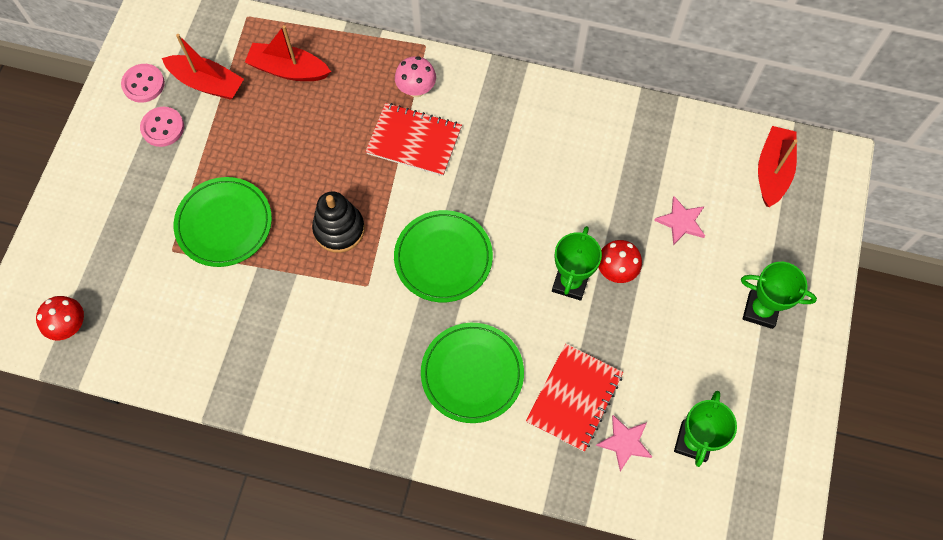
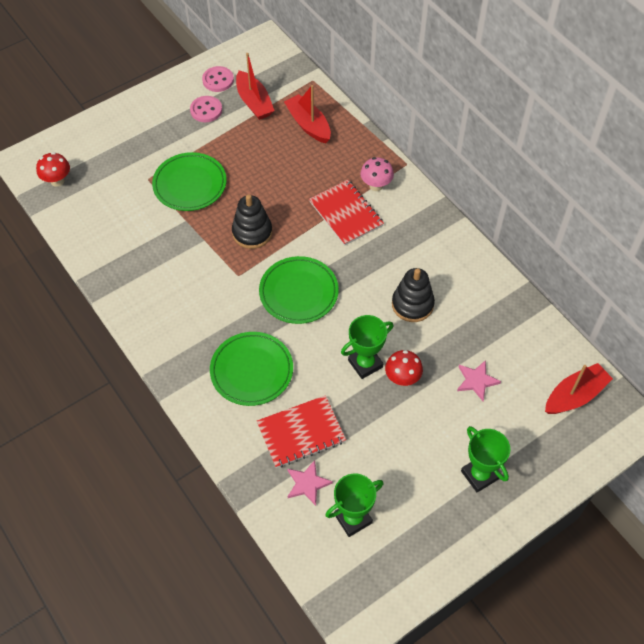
camera: 40 degrees right, 10 degrees down
(560, 189) = (412, 304): none -> black stacking toy

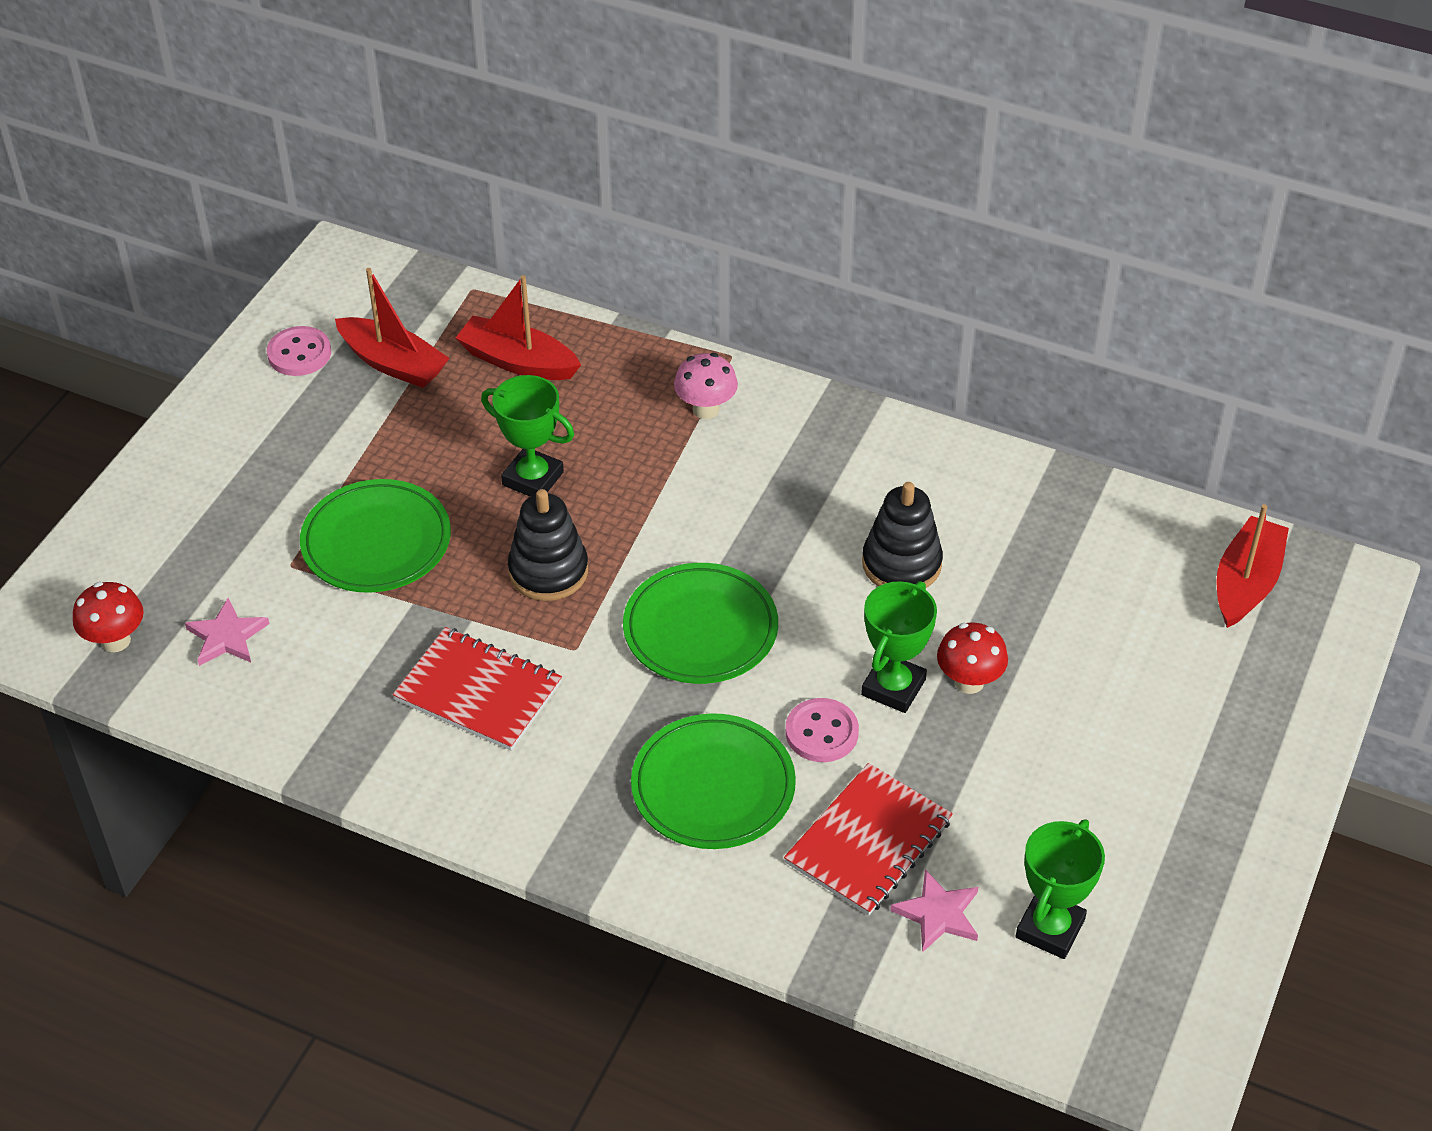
camera: 30 degrees left, 10 degrees down
(206, 110) = (314, 410): pink button -> pink button (821, 732)
(346, 213) = (688, 473): red notebook -> red notebook (478, 691)
(476, 381) = (1086, 631): pink star -> pink star (227, 637)
(479, 475) = (1193, 765): green trophy -> green trophy (533, 478)

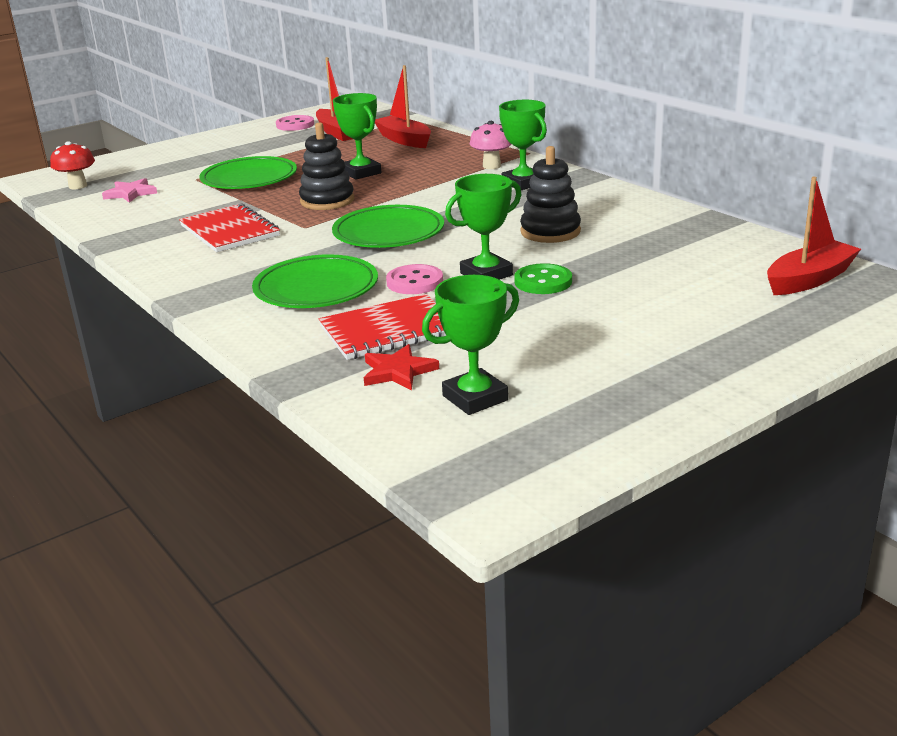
camera: 30 degrees right, 20 degrees down
(782, 447) = (523, 183): none -> green trophy
(938, 914) = (398, 371): pink star -> red star
(969, 682) = (543, 282): red mushroom -> green button

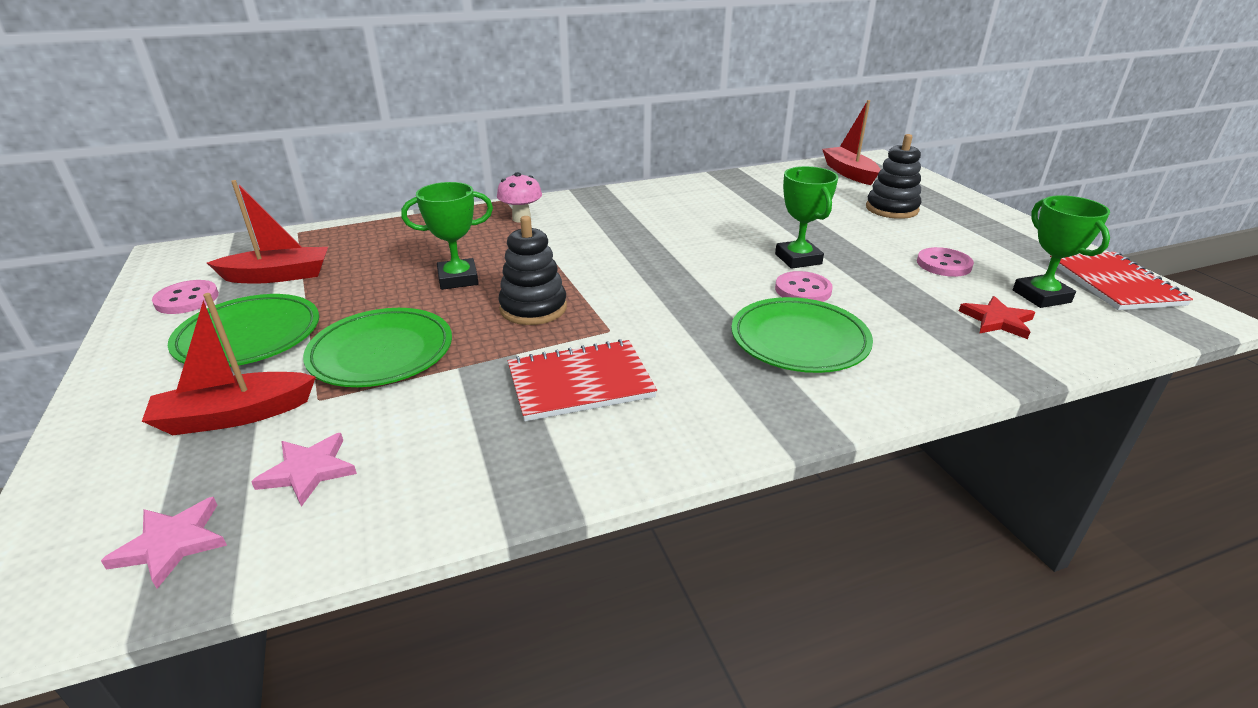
camera: 75 degrees left, 5 degrees up
(78, 186) = (172, 544): red mushroom -> pink star
(388, 233) = (666, 287): green plate -> green plate (249, 336)
(389, 330) = (911, 315): red notebook -> red notebook (1114, 283)
(404, 140) = (374, 244): red boat -> red boat (235, 415)
(523, 183) = (585, 214): green trophy -> none
(528, 344) = (944, 264): none -> pink button
(543, 282) = (823, 241): green button -> none
(550, 232) = (715, 223): black stacking toy -> black stacking toy (891, 209)

